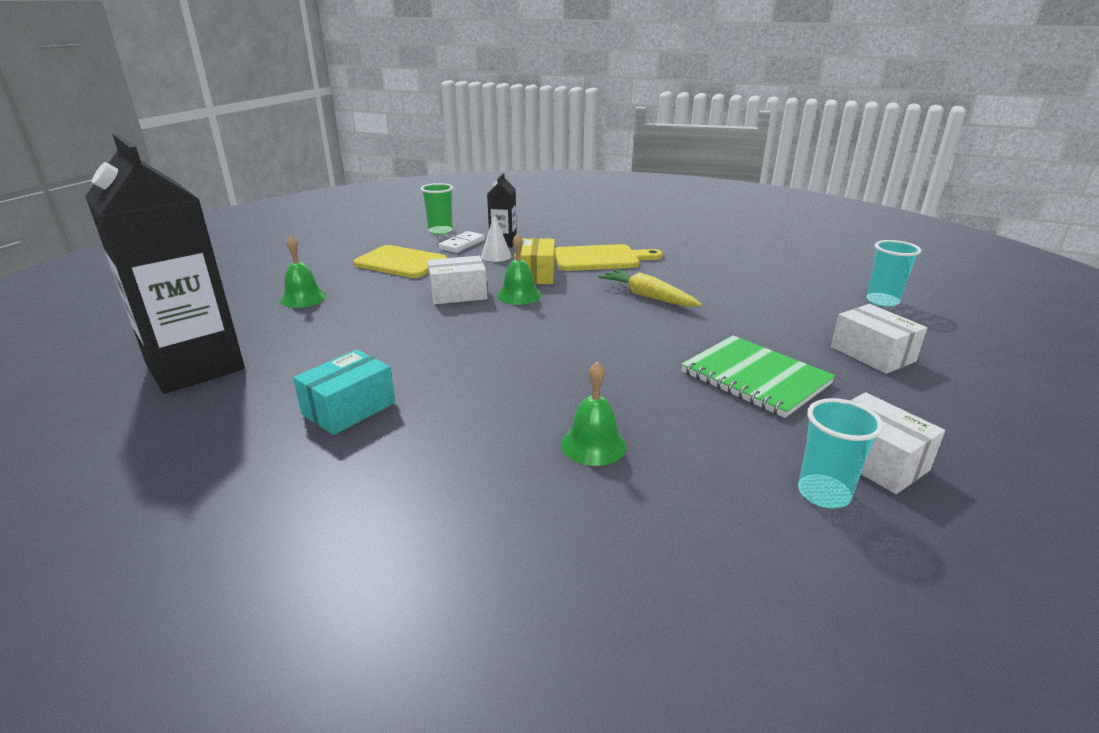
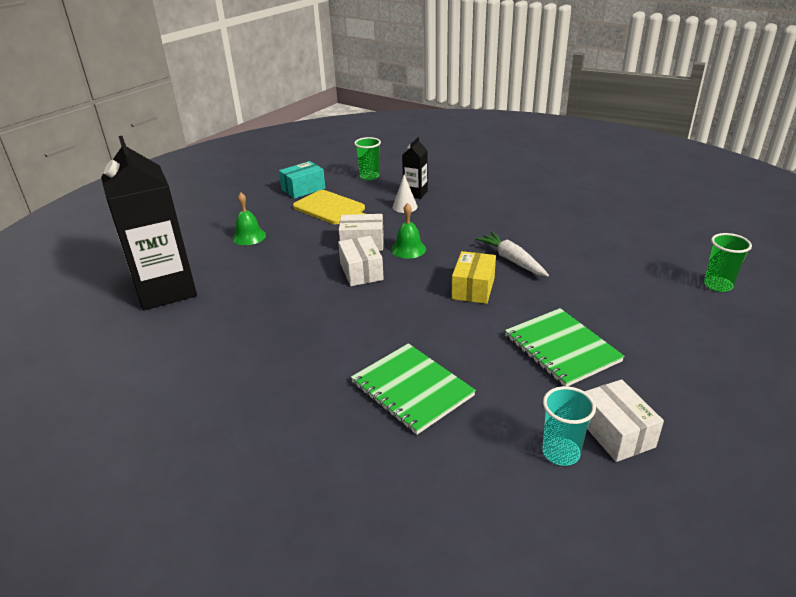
camera: 15 degrees right, 5 degrees up
(349, 408) = (256, 337): turquoise box -> turquoise box (303, 189)
(462, 244) = (382, 192): white domino -> none
(535, 274) = (429, 229): yellow box -> yellow box (473, 288)
(593, 445) = (412, 389): green bell -> green notebook
(600, 258) = (489, 216): yellow cutting board -> none
(648, 297) = (512, 260): yellow carrot -> white carrot
(872, 354) = (674, 338): white box -> white box (361, 271)
(882, 301) = (718, 285): turquoise cup -> green cup

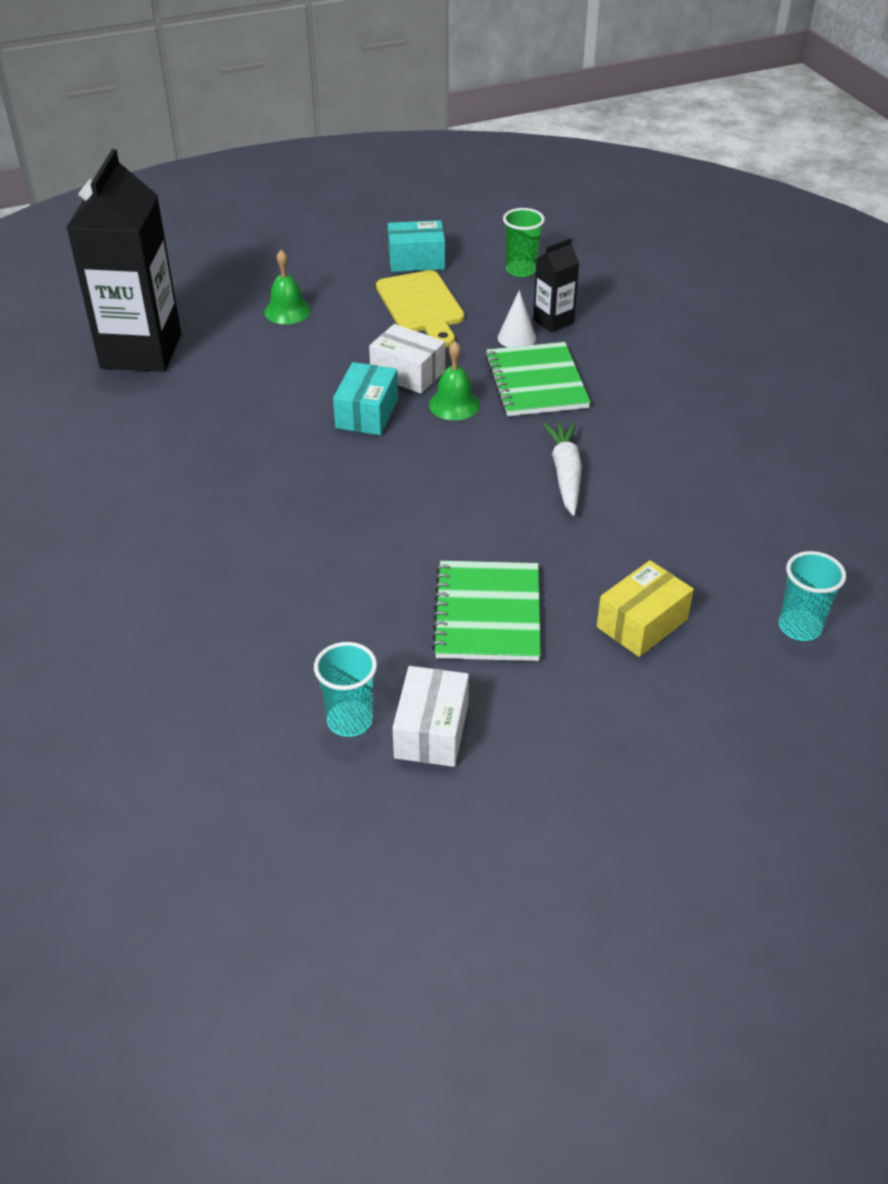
camera: 30 degrees right, 10 degrees up
(361, 271) = (367, 413): white box -> turquoise box
(412, 389) = (275, 582): green notebook -> green notebook (536, 382)
(473, 288) = (473, 492): yellow box -> yellow box (642, 623)
(718, 285) = (799, 627): green cup -> turquoise cup

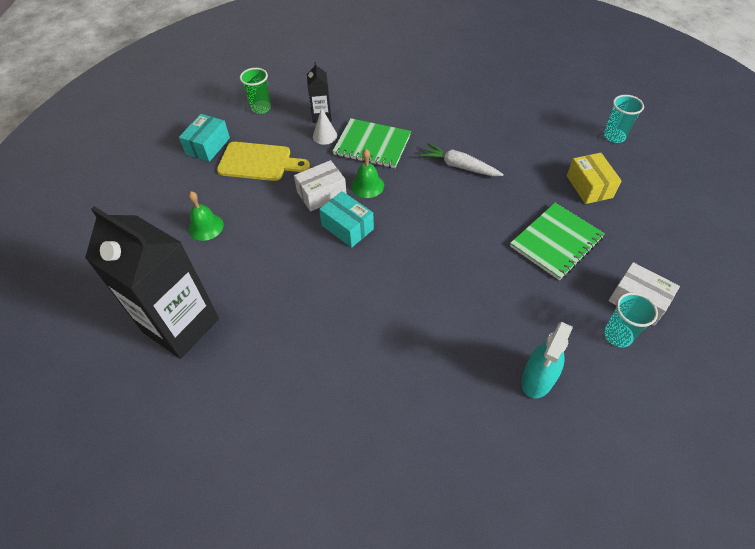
camera: 60 degrees left, 10 degrees up
(227, 654) = (537, 379): none -> turquoise spray bottle
(488, 613) = (556, 242): green notebook -> green notebook turned 75 degrees counterclockwise

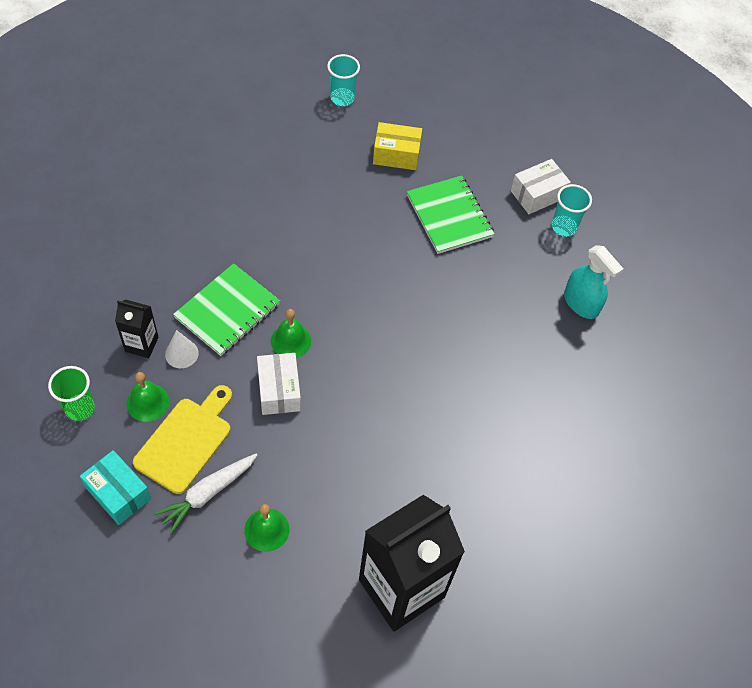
camera: 75 degrees left, 5 degrees up
(279, 134) = (147, 402): none -> green bell
(347, 227) = (342, 382): turquoise box -> none
(459, 166) = (309, 244): white carrot -> white carrot (208, 493)

